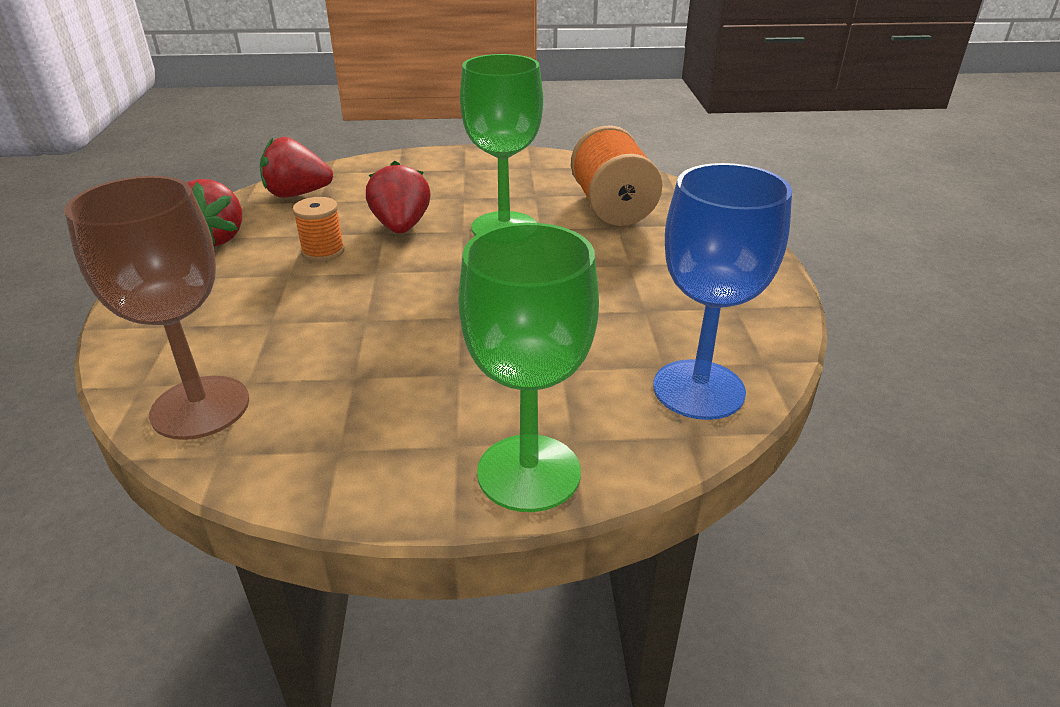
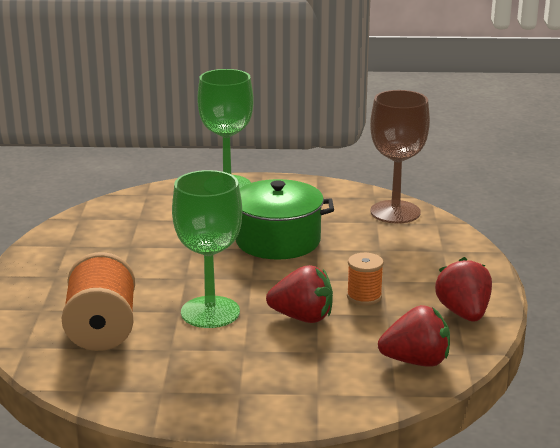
camera: 175 degrees left, 10 degrees down
(401, 227) = (302, 317): red strawberry -> red strawberry turned 75 degrees counterclockwise
(424, 330) = (277, 241): none -> green pot
(698, 389) = (127, 208): blue goblet -> none

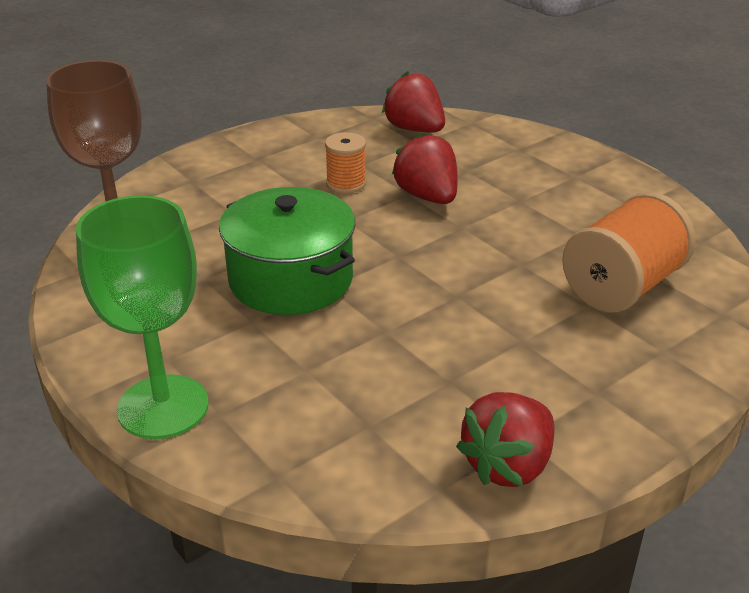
camera: 130 degrees left, 10 degrees up
(210, 312) = (494, 245): green goblet -> none
(463, 313) = (310, 135): red strawberry -> red strawberry (508, 465)

